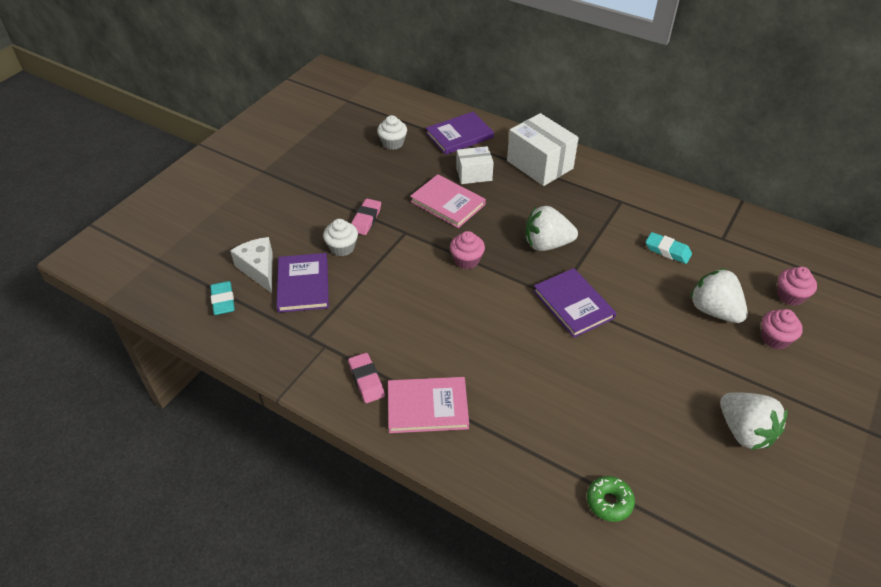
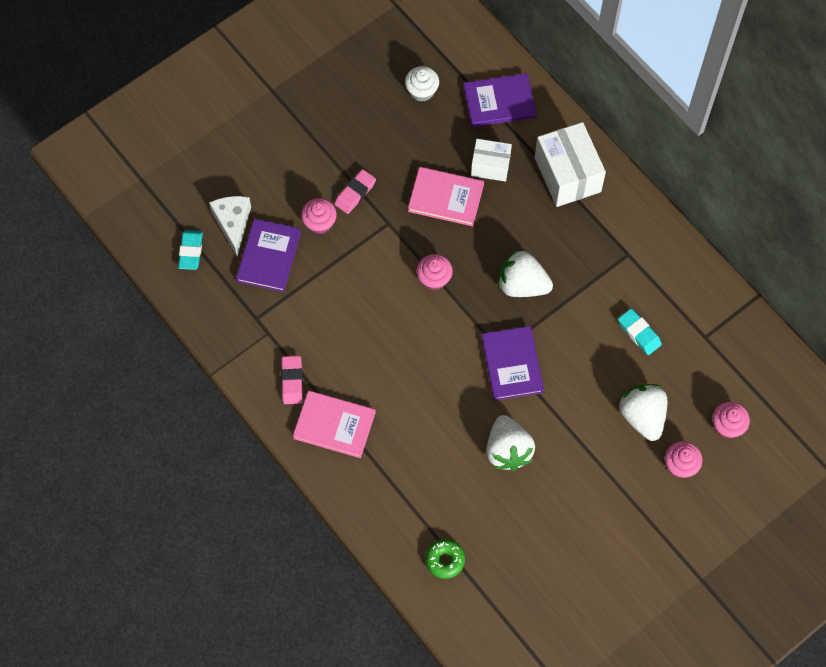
camera: 20 degrees right, 20 degrees up
(342, 247) = (319, 223): white cupcake -> pink cupcake
(447, 203) = (446, 198): pink book -> pink book turned 45 degrees counterclockwise
(744, 431) = (593, 542): white strawberry -> white strawberry (507, 450)

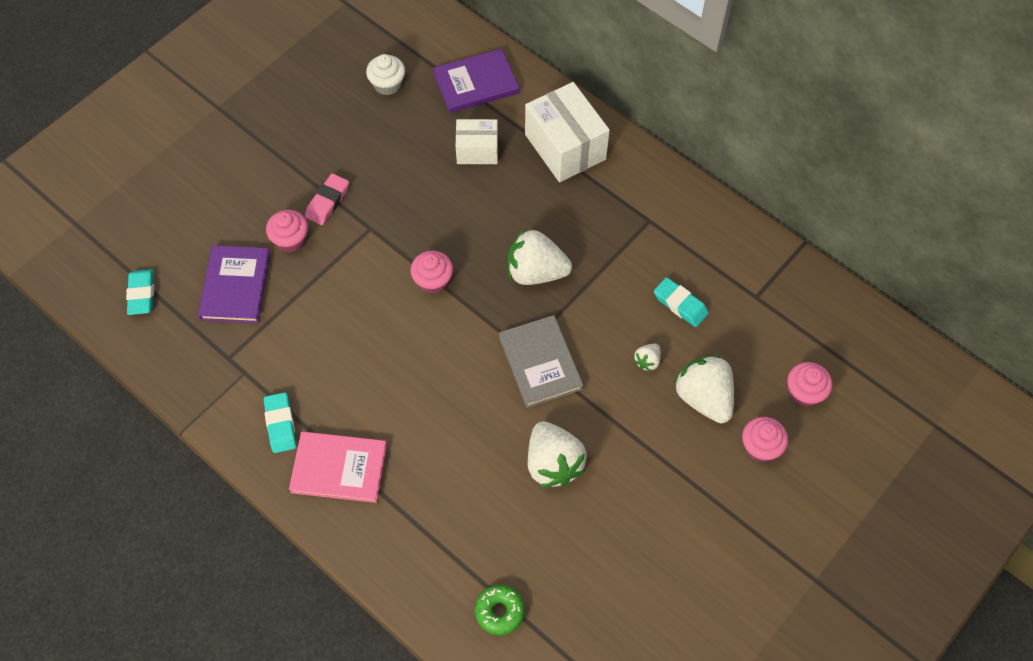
camera: 10 degrees left, 5 degrees down
(233, 224) = (188, 256): white cheese -> none
(292, 381) = (280, 424): pink eraser -> turquoise eraser
(446, 198) = (432, 191): pink book -> none
(512, 364) = (540, 363): purple book -> grey book
(601, 378) = (647, 361): none -> white strawberry

